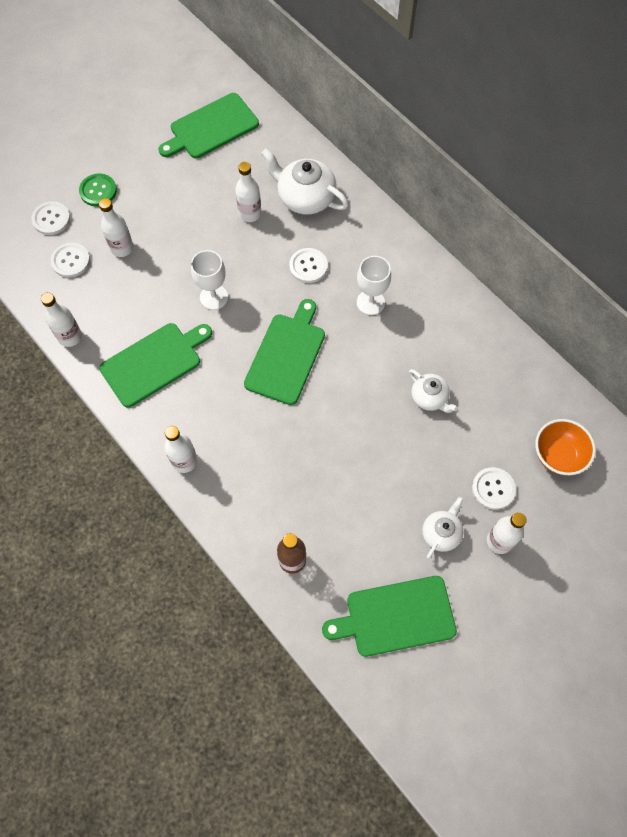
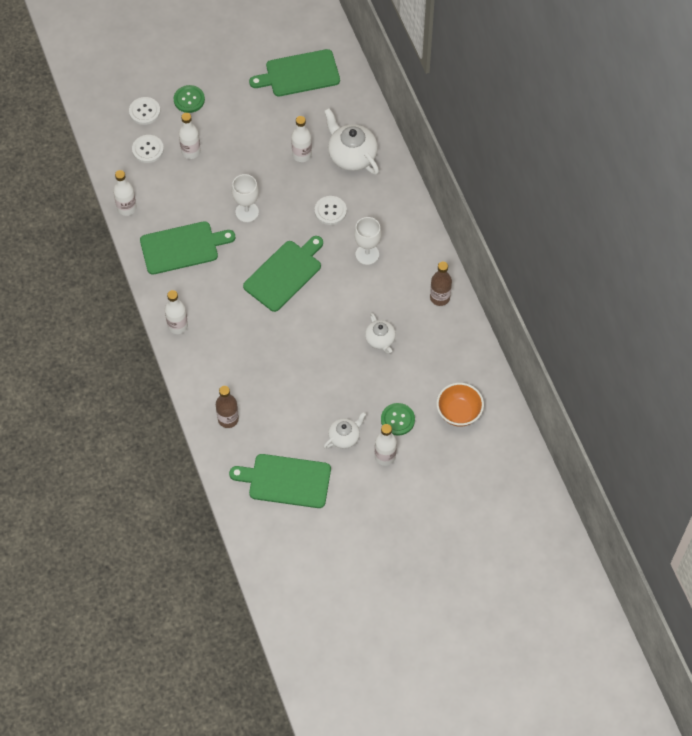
camera: 20 degrees right, 5 degrees down
(473, 326) = (440, 297): none -> brown bottle
(493, 489) = (397, 420): white button -> green button

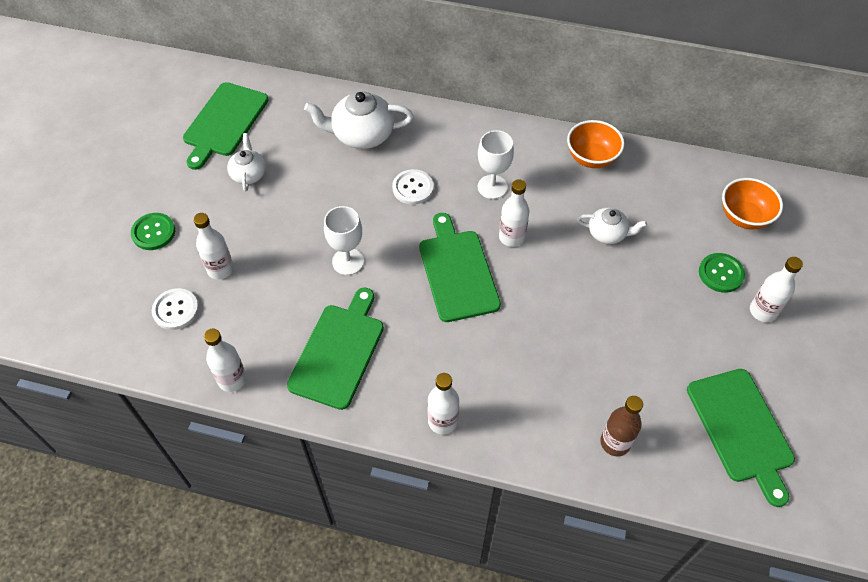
camera: 55 degrees left, 5 degrees down
(144, 111) = (123, 283): white button -> none
(286, 480) = (741, 429): green cutting board -> green cutting board turned 60 degrees counterclockwise
(302, 155) = (322, 174): white bottle -> white bottle (511, 237)
(344, 437) = (714, 335): white teapot -> white teapot (249, 174)
(440, 297) = (591, 158): brown bottle -> orange bowl

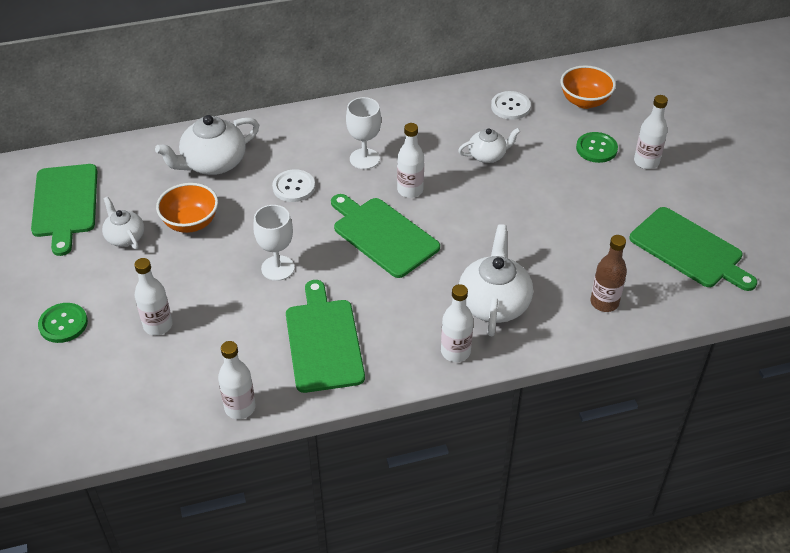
camera: 30 degrees left, 10 degrees down
(176, 310) = (138, 377): white button -> white button (510, 106)
(510, 390) = (494, 303): none -> white teapot
(591, 158) = (433, 105): orange bowl -> orange bowl (191, 223)

